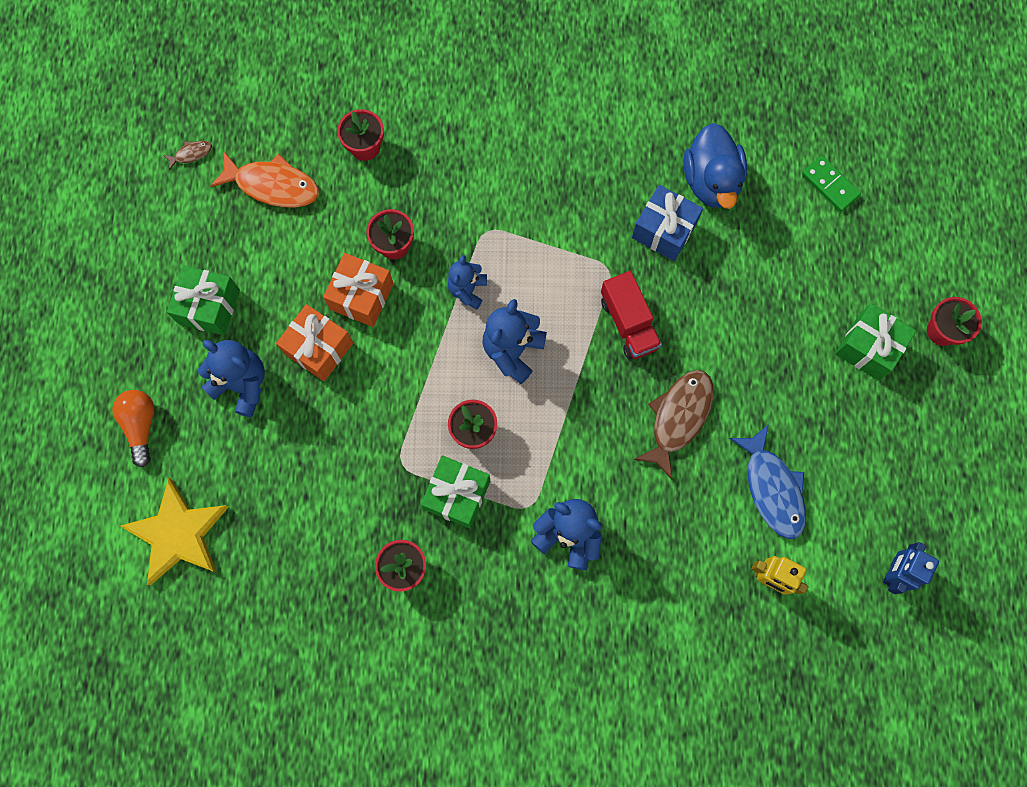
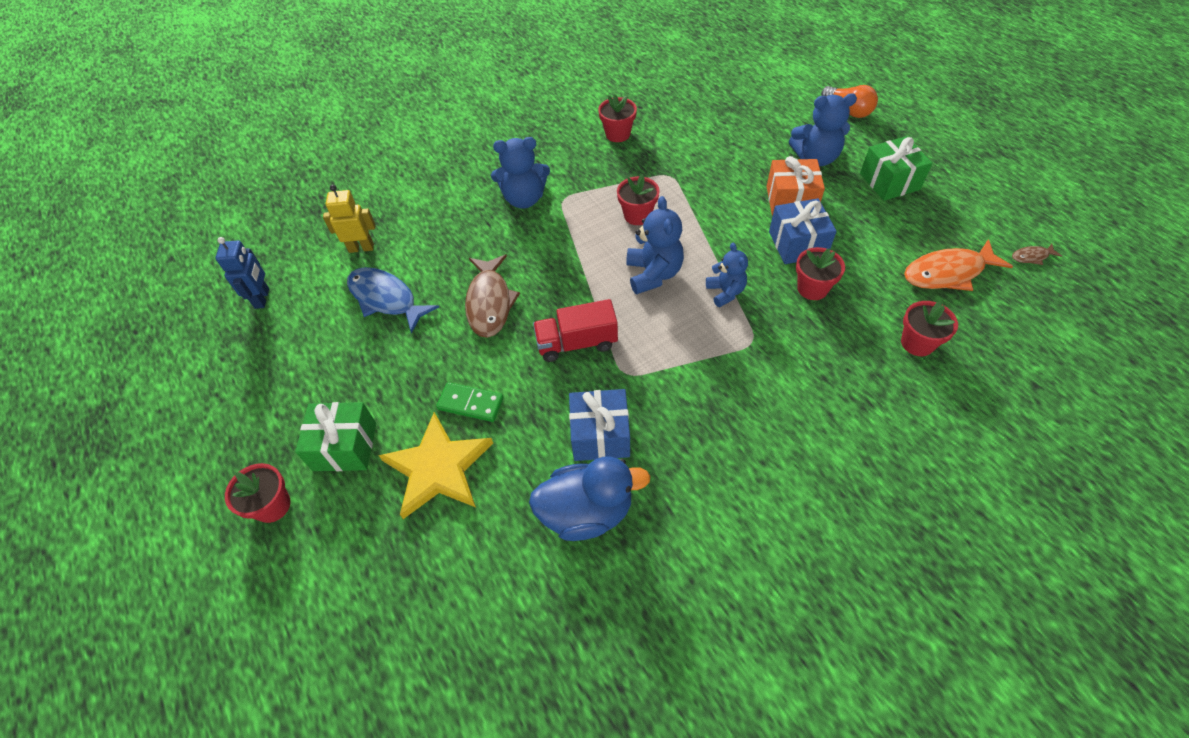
camera: 150 degrees right, 20 degrees down
(178, 534) = (766, 83): yellow star -> yellow star (438, 468)
(191, 154) = (1031, 256): brown fish -> brown fish turned 45 degrees clockwise
(361, 296) = (797, 244): orange gift -> blue gift
(457, 495) = (617, 180): green gift -> none
(628, 323) = (577, 343): red truck -> red truck turned 45 degrees counterclockwise
(711, 181) = (586, 512): blue duck -> blue duck turned 120 degrees clockwise
(830, 185) = (456, 590): green domino -> green domino (470, 403)

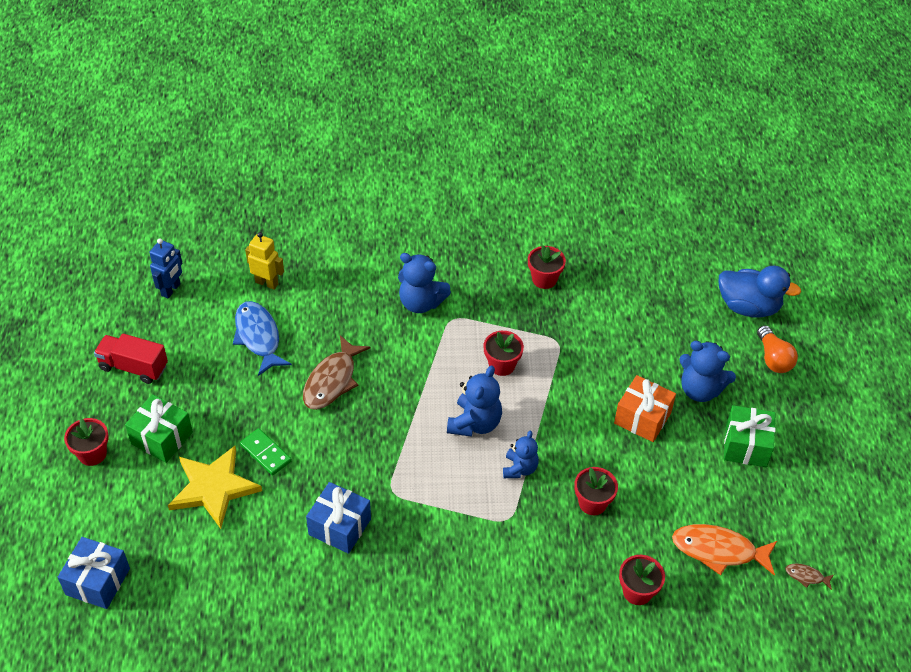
camera: 25 degrees right, 5 degrees down
(577, 343) = (374, 448): red truck -> red truck (133, 367)
(586, 512) = (291, 574): blue duck -> blue duck (748, 307)
(797, 244) = (613, 459): blue gift -> blue gift (98, 581)

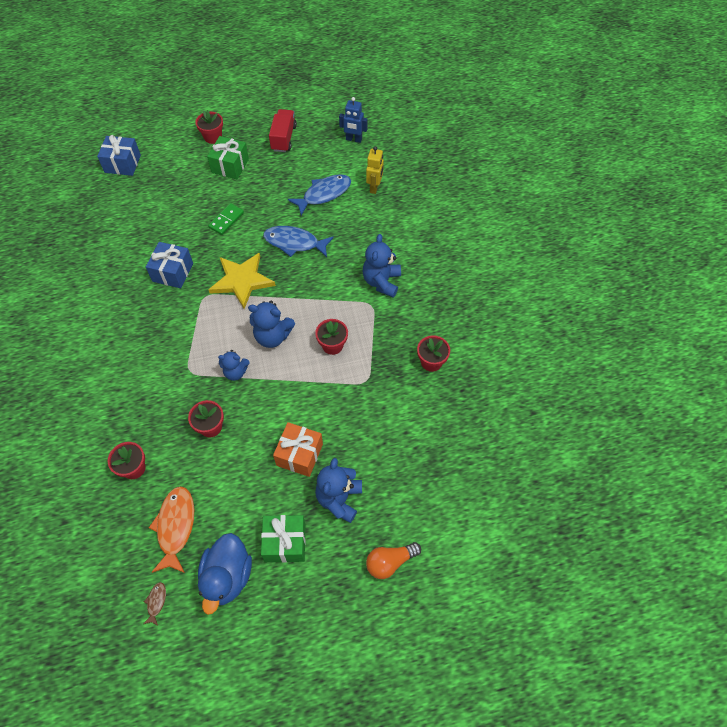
camera: 80 degrees right, 10 degrees up
(213, 488) = (195, 200): yellow star -> yellow star (242, 281)
(332, 380) = (294, 243): brown fish -> blue fish
(748, 307) = (448, 535): blue duck -> blue duck (227, 577)

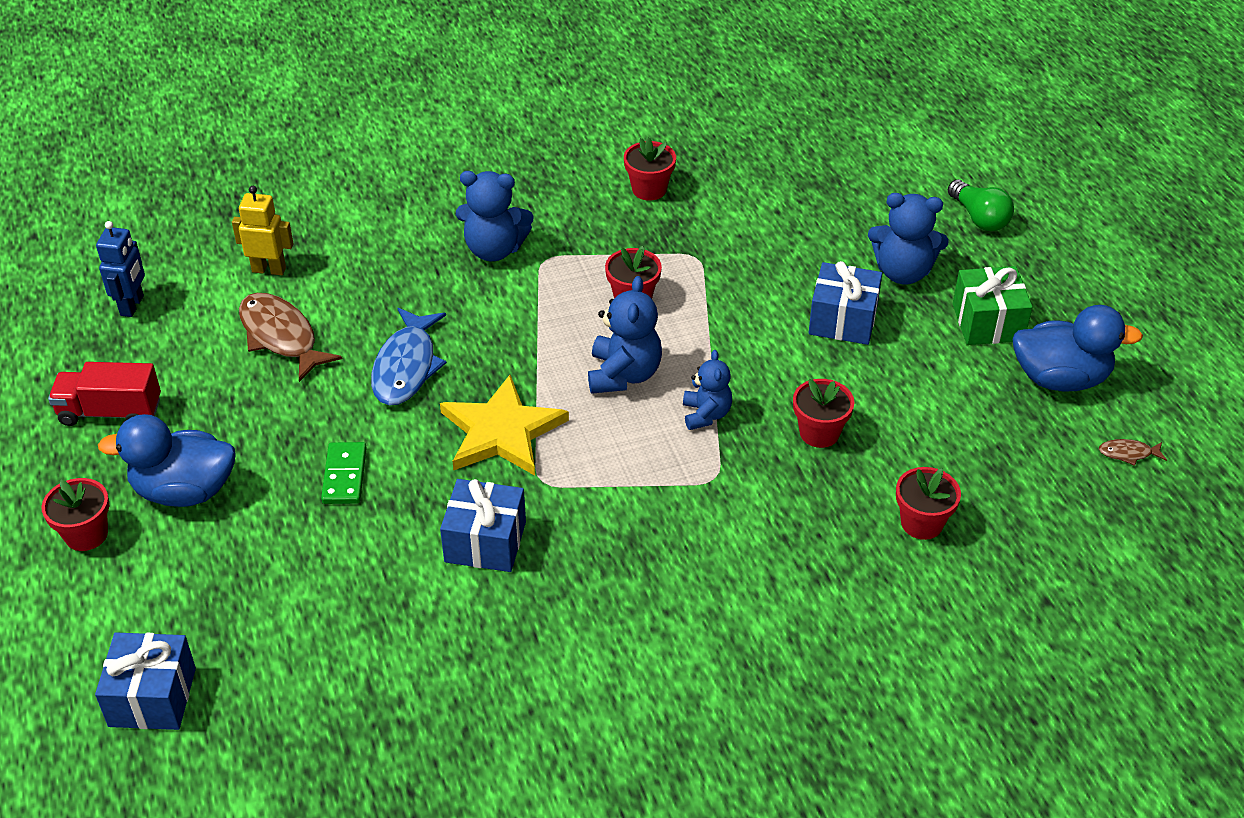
camera: 95 degrees left, 15 degrees down
(175, 527) = (1005, 450): orange fish -> none
(226, 220) = (345, 476): green domino -> green domino turned 60 degrees clockwise
(230, 166) = (184, 491): green gift -> blue duck
(299, 454) = (843, 320): orange gift -> blue gift
(324, 194) = (281, 337): blue fish -> brown fish
(390, 562) = (979, 218): orange light bulb -> green light bulb

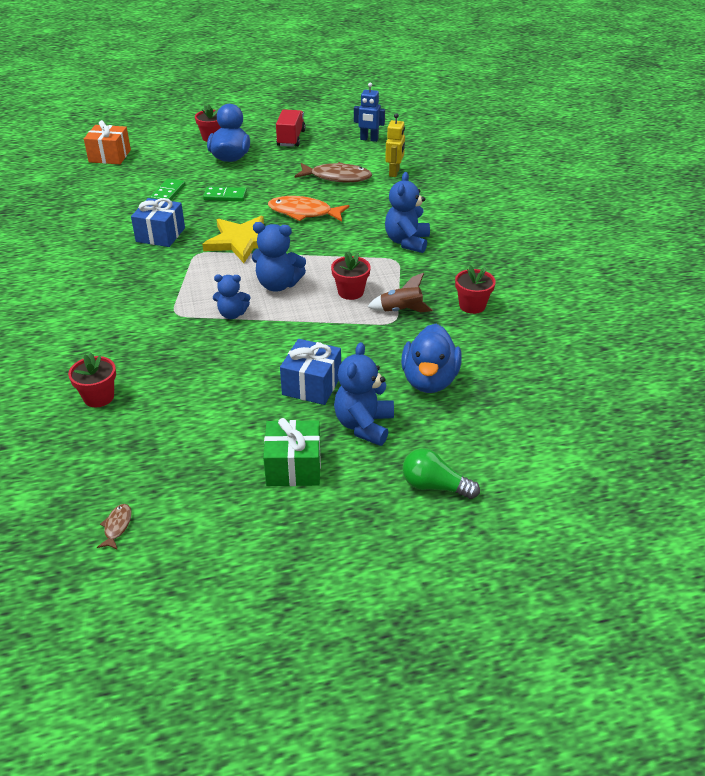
camera: 95 degrees right, 5 degrees down
(152, 697) = (110, 156): blue gift -> orange gift
(281, 337) = (337, 177): brown fish -> brown fish turned 45 degrees clockwise
(328, 561) = (168, 193): none -> green domino
(406, 367) = (304, 213): blue fish -> orange fish
(670, 250) = (401, 310): none -> brown rocket
(819, 433) = (199, 360): red flower pot -> none
(979, 218) = (434, 486): green light bulb -> green light bulb turned 45 degrees clockwise
(1060, 378) = (215, 501): blue duck -> blue duck (429, 380)

